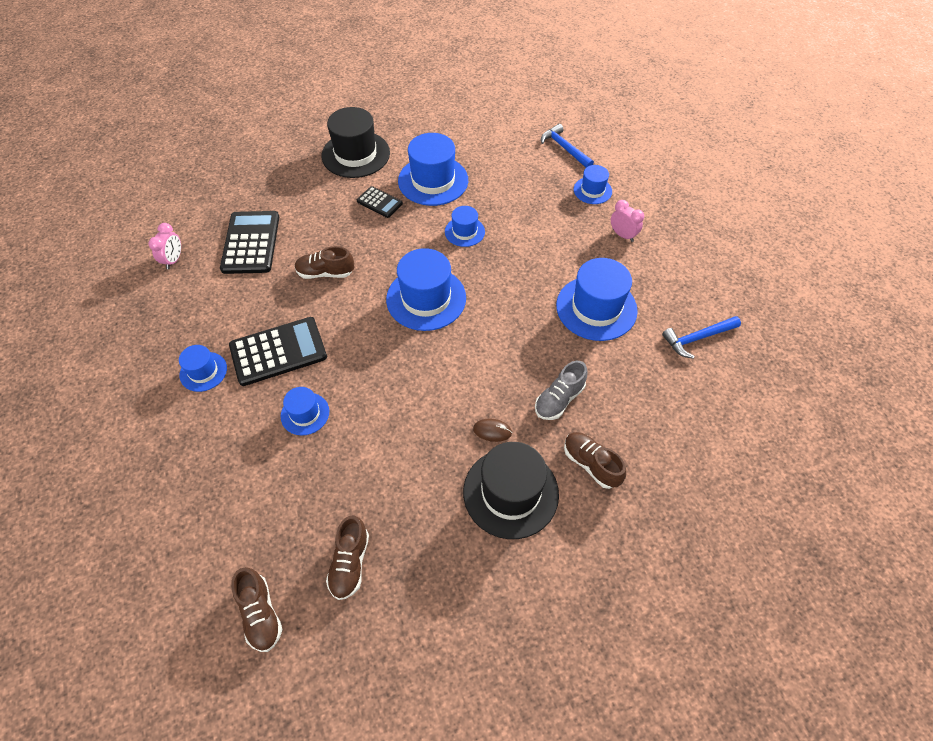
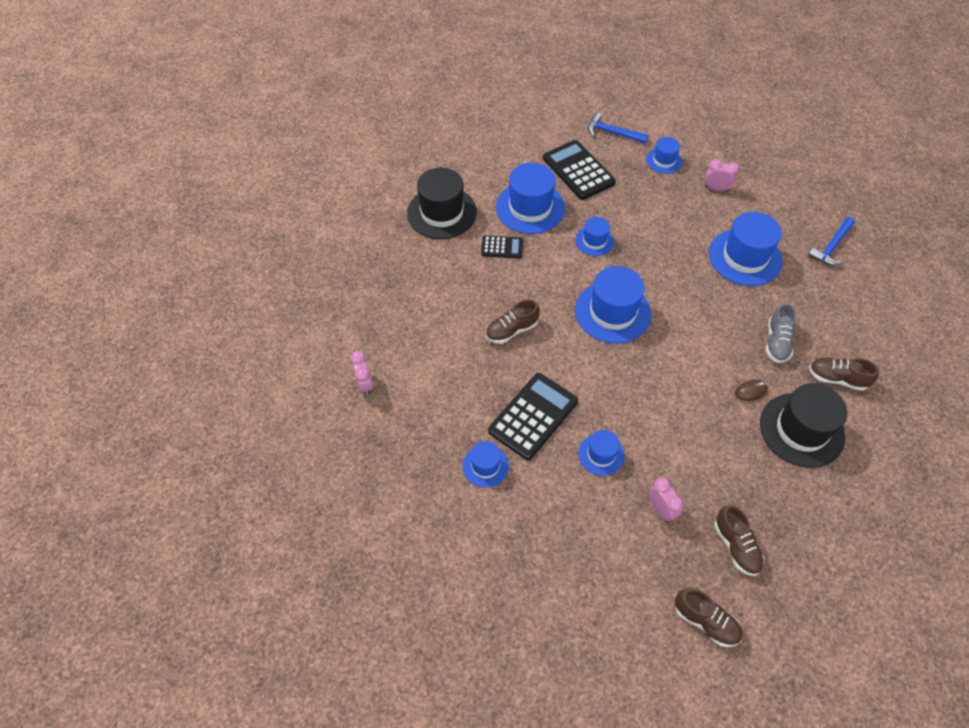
camera: 30 degrees left, 0 degrees up
(251, 243) = (421, 335): black calculator -> black calculator (578, 170)
(313, 490) = (661, 509): none -> pink clock

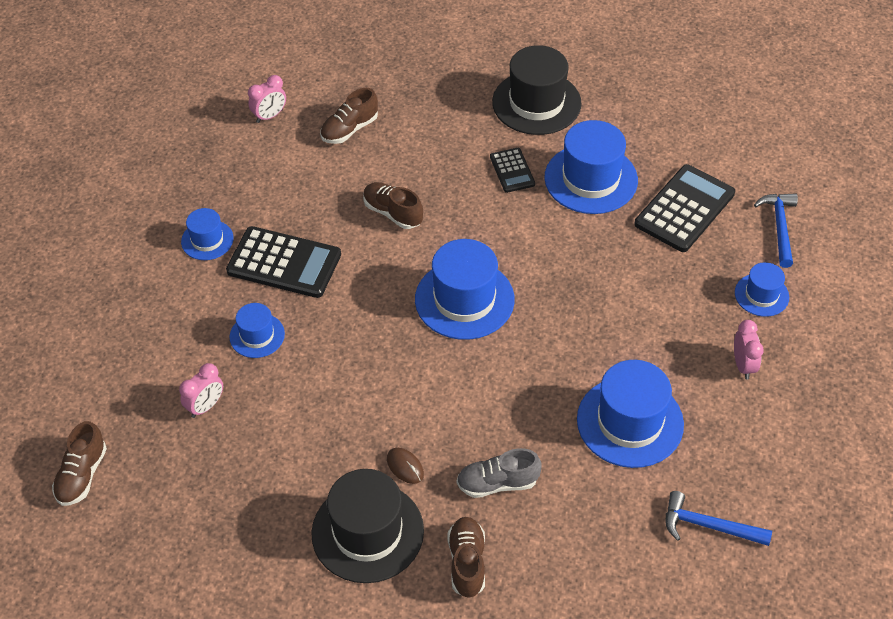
camera: 70 degrees right, 5 degrees down
(594, 241) = (570, 255): blue hat -> none
(736, 546) = (181, 488): brown shoe -> brown shoe (349, 129)

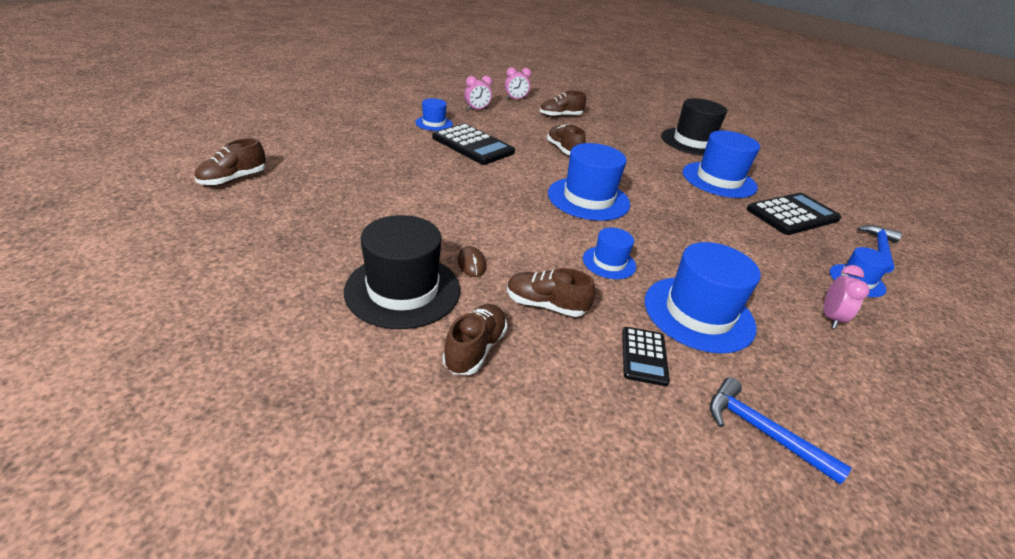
camera: 20 degrees right, 15 degrees down
(205, 406) = (354, 180): pink clock -> pink clock (477, 109)
(257, 335) = (424, 165): blue hat -> blue hat (609, 262)
(497, 483) = (545, 305): grey shoe -> brown shoe
(512, 170) = (660, 160): black calculator -> black calculator (644, 356)

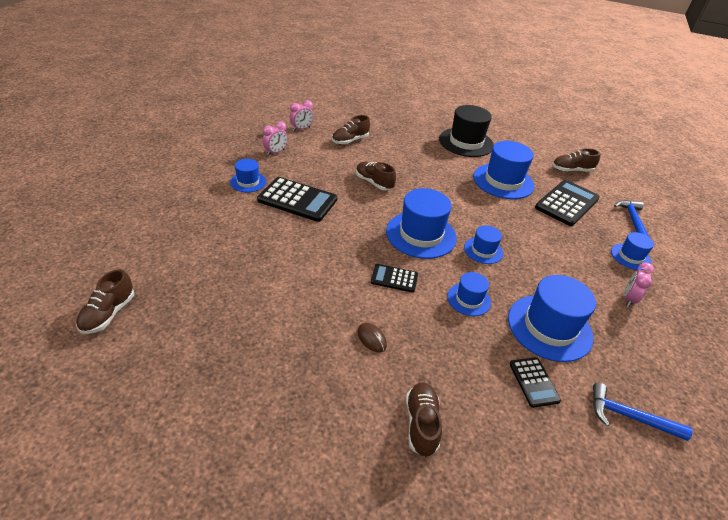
camera: 20 degrees left, 5 degrees up
(403, 290) = (336, 387): black hat -> none
(532, 224) = (394, 278): none -> black calculator
(545, 305) = (447, 360): brown shoe -> brown shoe (571, 170)
(655, 228) = (483, 250): none -> blue hat
(830, 318) = (628, 299): pink clock -> pink clock turned 150 degrees counterclockwise

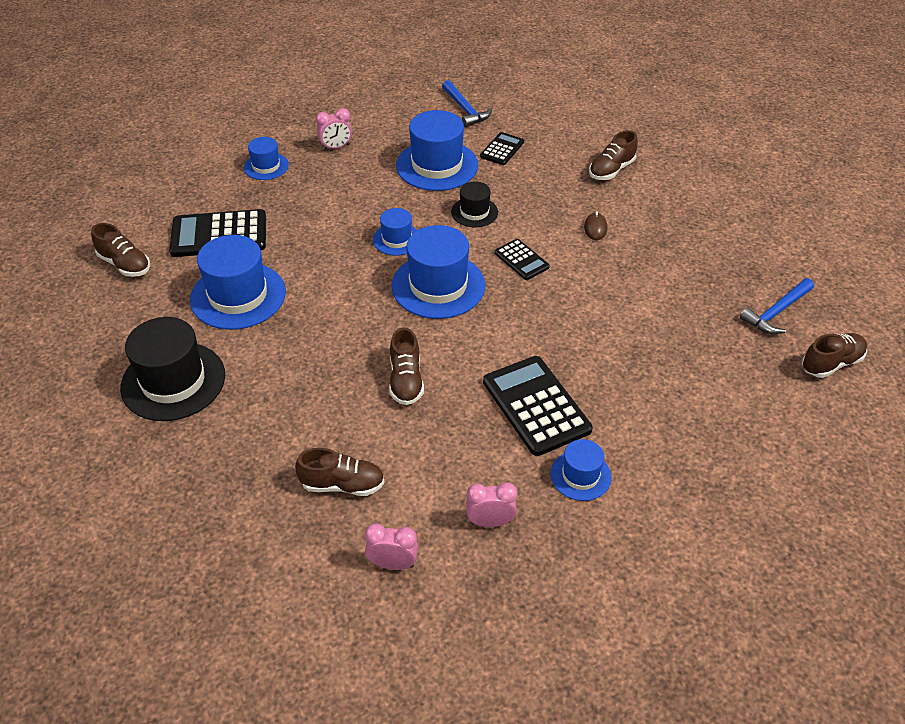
camera: 135 degrees left, 5 degrees up
(468, 299) = (474, 212): blue hat -> black hat
(632, 220) = (190, 187): blue hammer -> blue hammer (776, 312)

